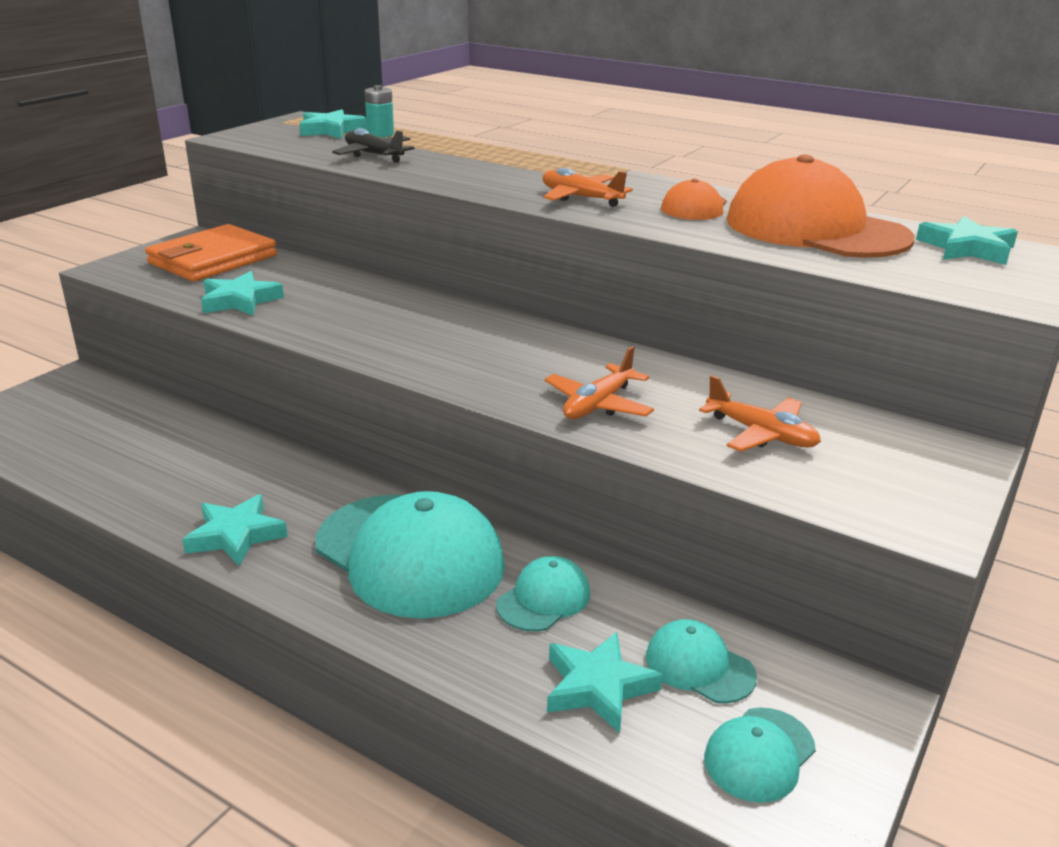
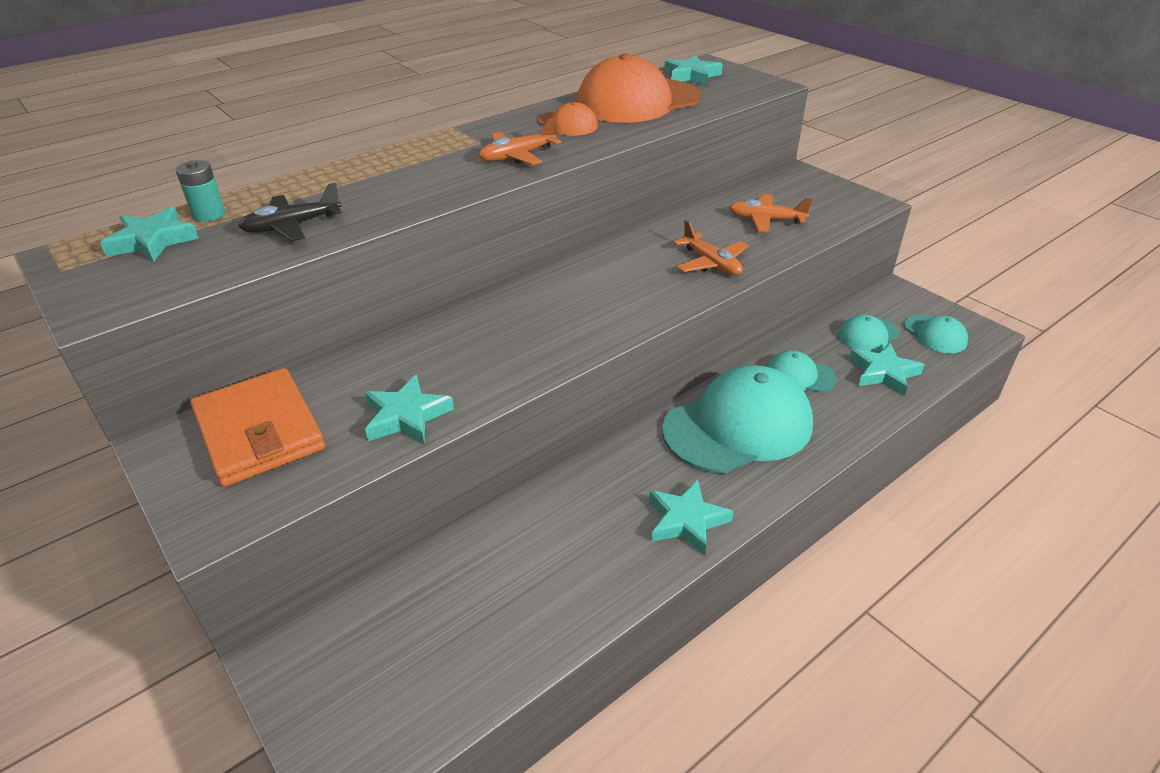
camera: 70 degrees left, 10 degrees up
(544, 599) = (800, 376): turquoise cap -> turquoise cap turned 45 degrees counterclockwise
(761, 434) = (766, 220): orange plane -> orange plane turned 135 degrees counterclockwise

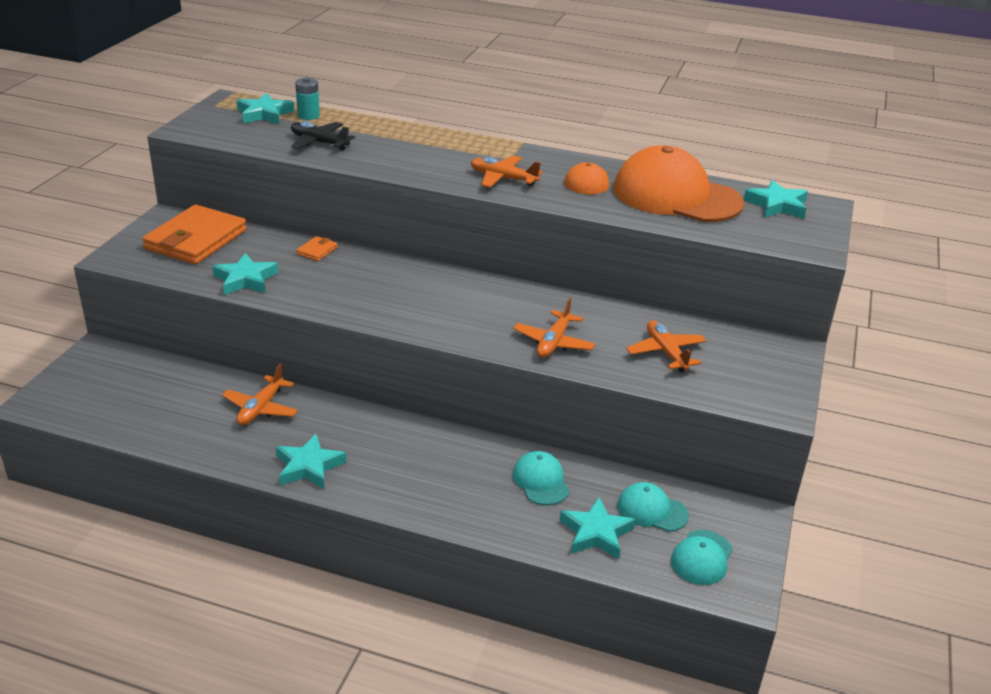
camera: 55 degrees right, 5 degrees down
(402, 343) = (317, 251): none -> orange wallet
(553, 526) = (261, 408): none -> orange plane
(738, 426) = (438, 463): turquoise cap -> none

